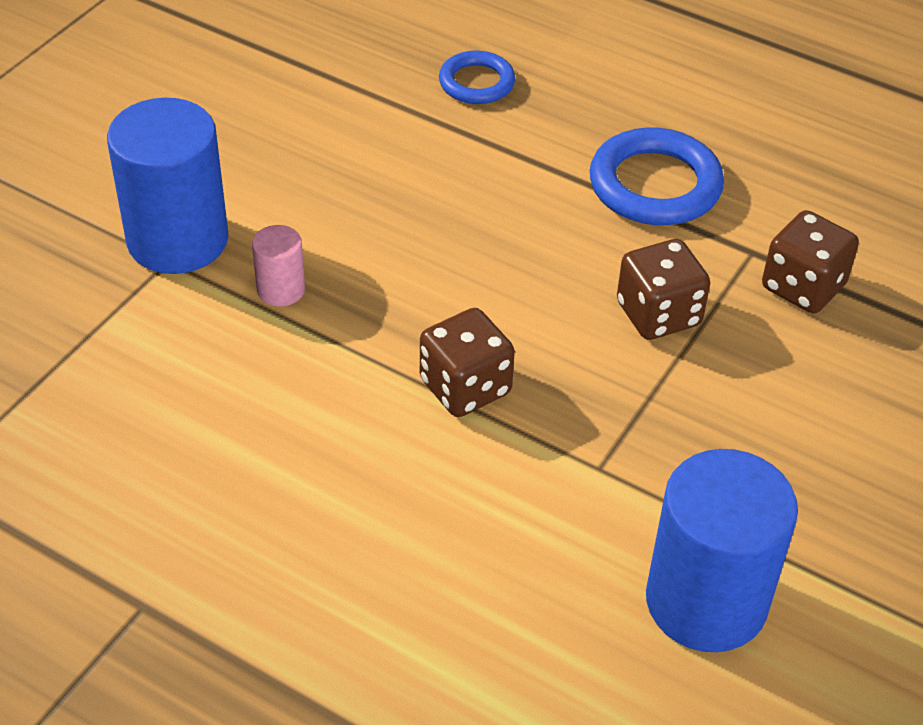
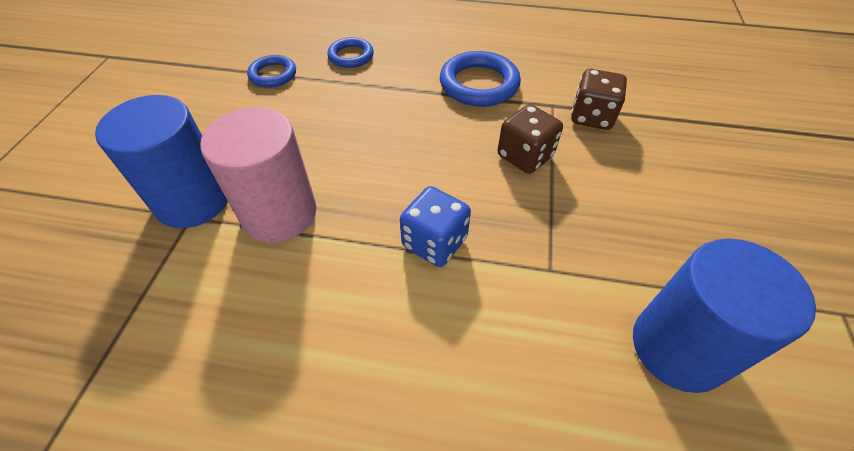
camera: 20 degrees left, 5 degrees up
(281, 290) = (279, 213): pink cylinder -> pink cylinder, size x2.16
(345, 83) = (273, 74): none -> blue ring
(465, 387) = (434, 242): brown dice -> blue dice

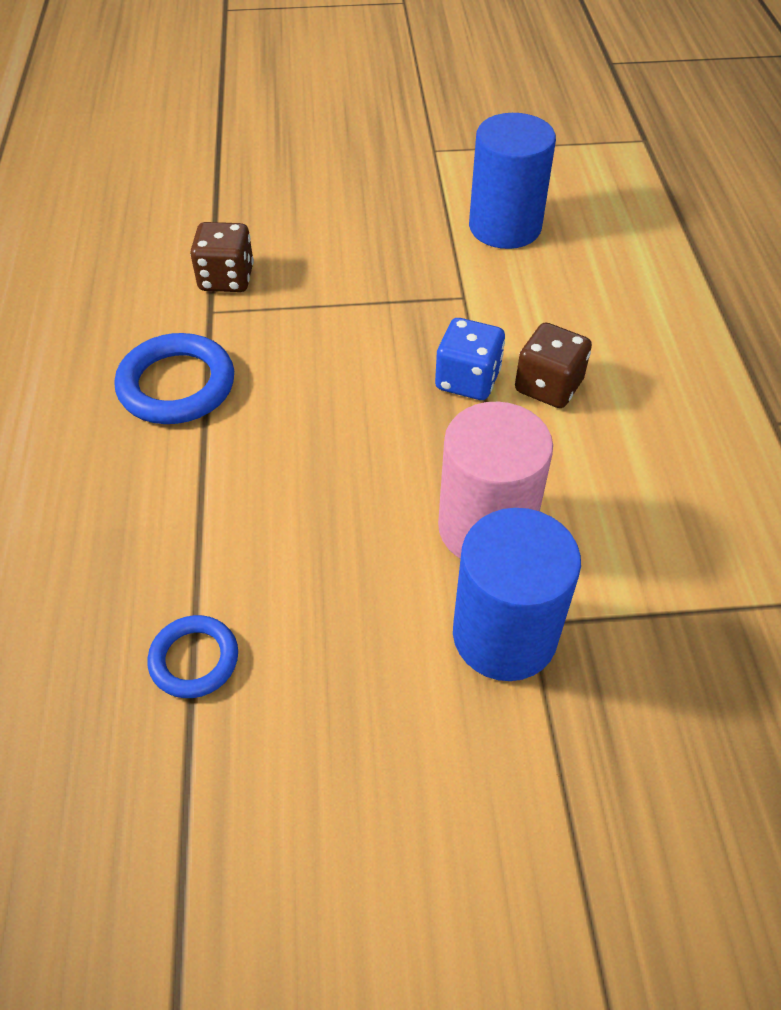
camera: 105 degrees left, 0 degrees up
(351, 56) = (120, 559): blue ring -> none
(525, 156) = (313, 327): brown dice -> brown dice (548, 386)

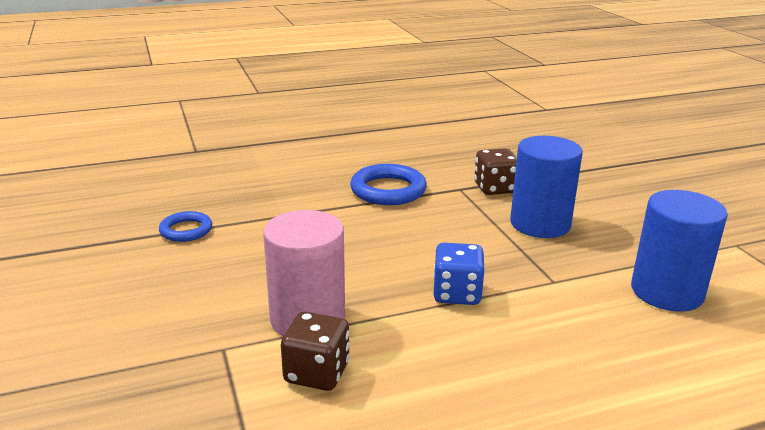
camera: 75 degrees right, 25 degrees down
(504, 635) = (212, 337): blue cylinder -> blue cylinder (540, 224)
(548, 386) = (474, 335): brown dice -> brown dice (317, 373)

